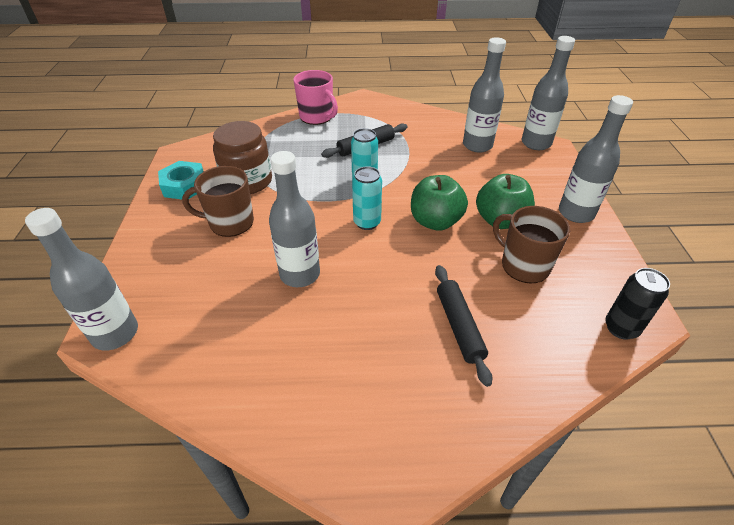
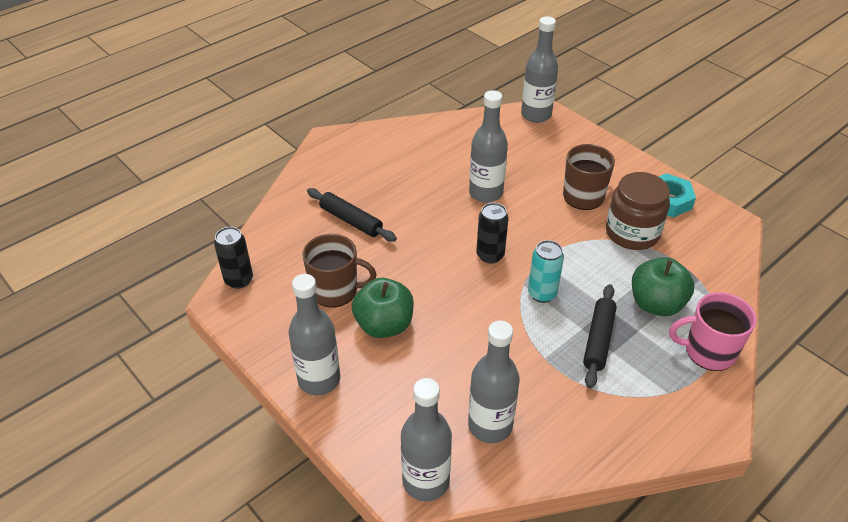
camera: 140 degrees right, 0 degrees up
(367, 222) = (490, 255): turquoise can -> black can
(435, 221) = (438, 290): green apple -> green apple (656, 304)

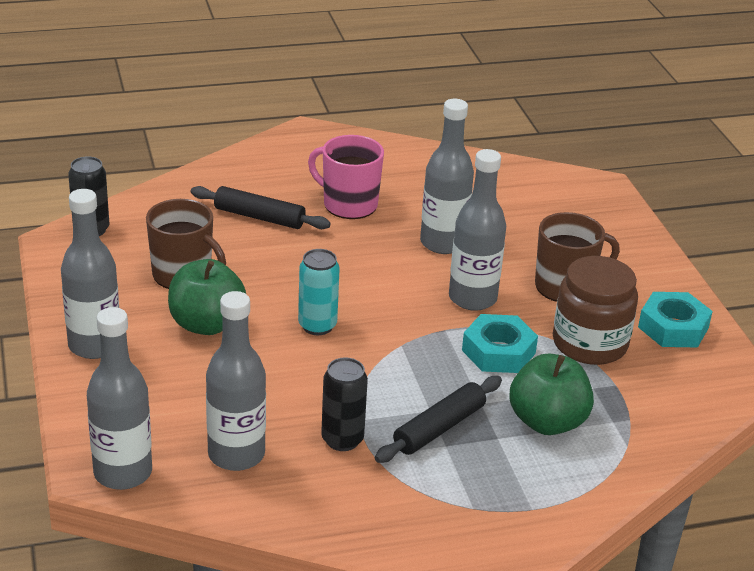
camera: 25 degrees right, 10 degrees down
(351, 220) = (259, 217): black rolling pin -> black rolling pin turned 45 degrees counterclockwise
(490, 255) = (388, 304): black can -> black can (342, 439)
(536, 115) = (586, 185): grey bottle -> grey bottle (472, 298)
(542, 294) = (414, 361): turquoise can -> turquoise can (317, 326)
(585, 263) = (498, 351): none -> turquoise nut
(708, 351) = (566, 490): pink mug -> pink mug (349, 204)

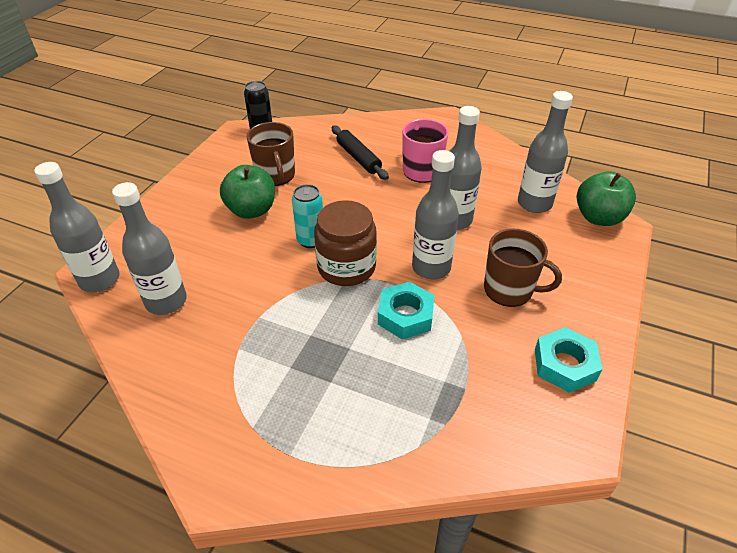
camera: 40 degrees right, 10 degrees up
(94, 345) = (182, 196): grey bottle -> grey bottle (534, 204)
(342, 439) = (234, 325): black can -> none
(439, 428) = (301, 351): black rolling pin -> none
(547, 422) = (379, 389): green apple -> green apple (598, 217)
(590, 343) = (480, 343): brown jar -> brown jar (346, 267)

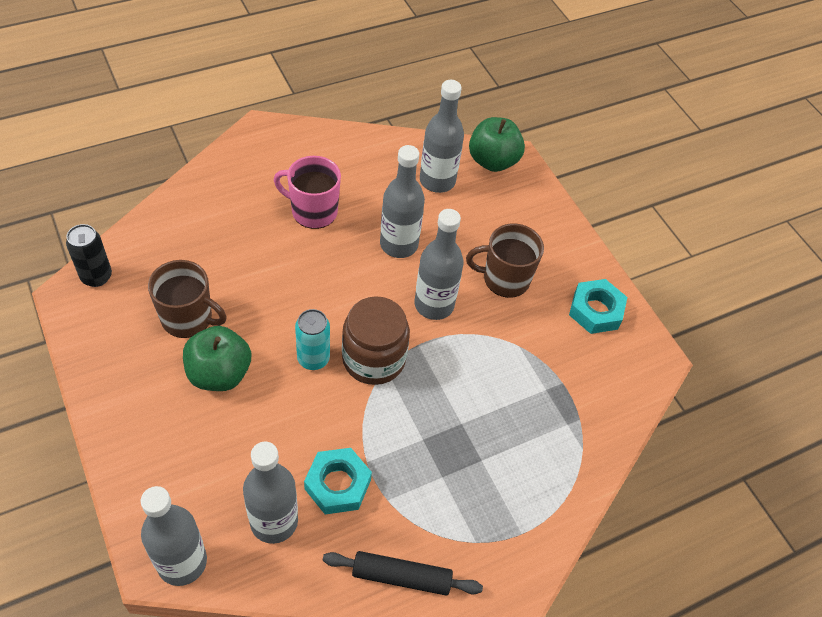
camera: 55 degrees left, 10 degrees up
(358, 158) = (240, 238): black rolling pin -> black rolling pin (401, 577)
(405, 315) = (465, 362): turquoise nut -> turquoise nut (337, 484)
(509, 290) = (505, 279): brown mug -> brown mug turned 150 degrees counterclockwise

